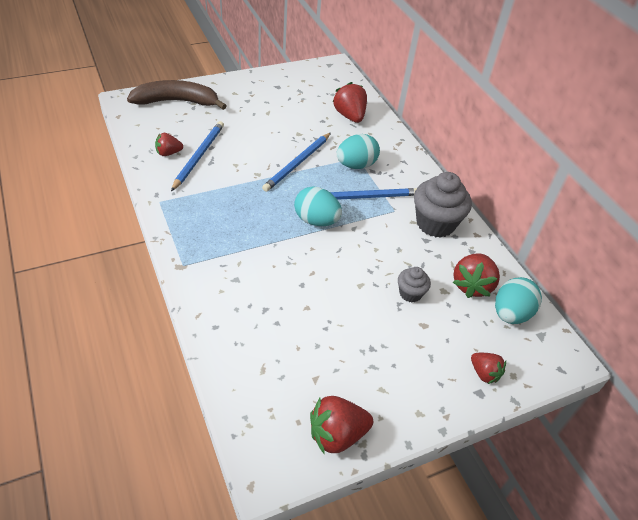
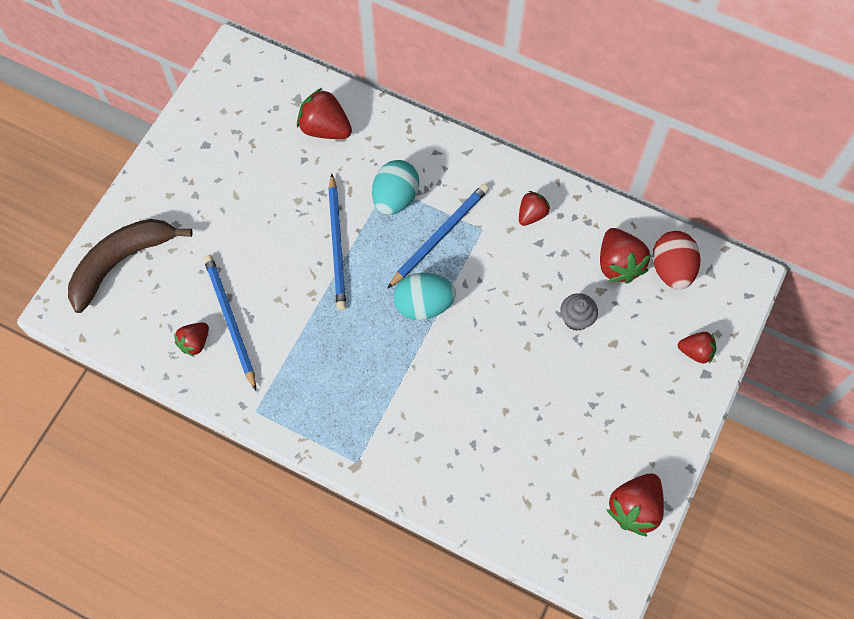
camera: 35 degrees left, 20 degrees up
(435, 223) = (531, 214): grey cupcake -> red strawberry
(510, 314) = (671, 269): turquoise egg -> red egg

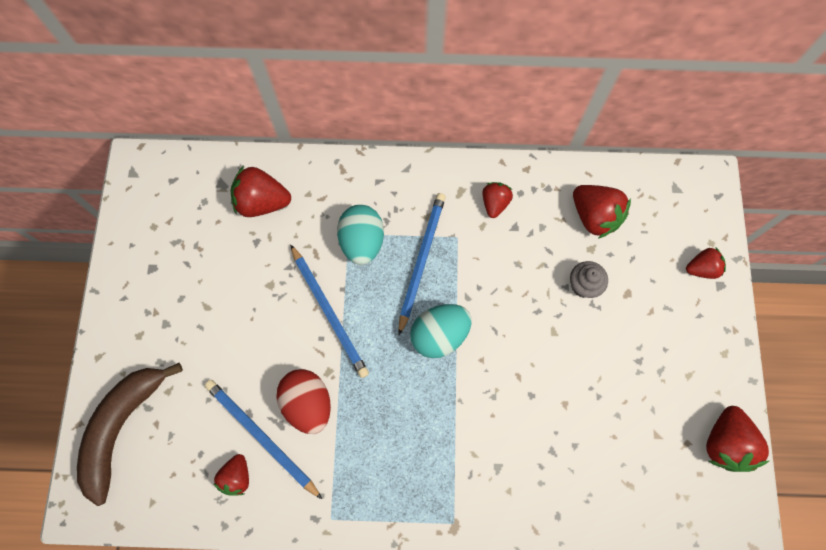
camera: 25 degrees left, 5 degrees up
(671, 269) = (642, 201): red egg -> red egg (308, 403)

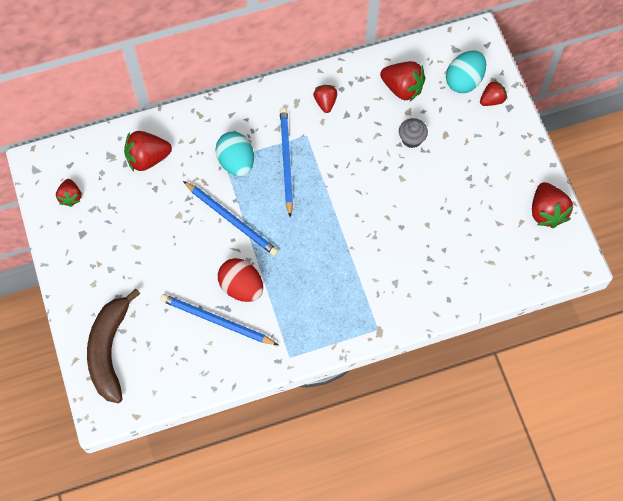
camera: 20 degrees left, 5 degrees down
(237, 476) = (209, 353): red strawberry -> red strawberry (70, 197)
(439, 335) = (320, 208): turquoise egg -> turquoise egg (464, 81)

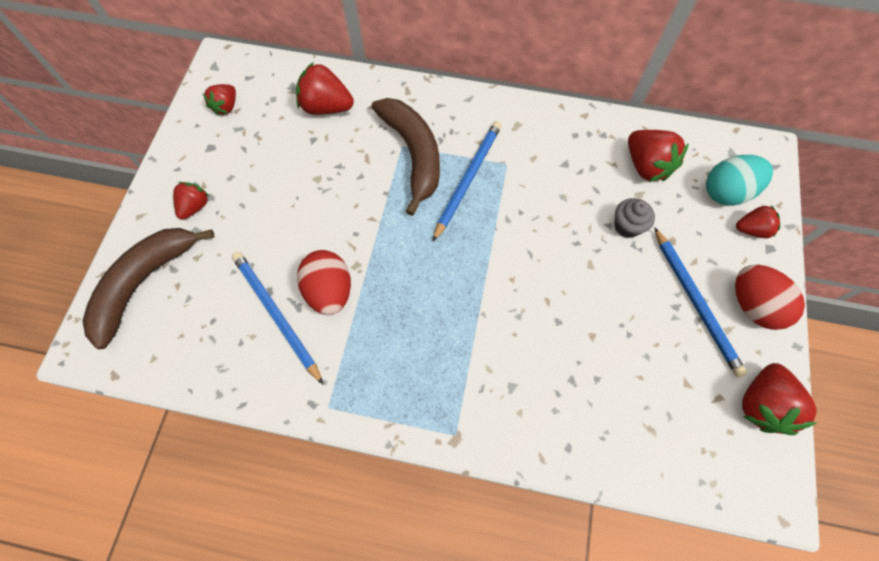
camera: 30 degrees right, 0 degrees up
(232, 220) = (368, 211): blue pencil -> blue pencil (695, 302)
(236, 162) = (413, 154): turquoise egg -> brown banana
(325, 102) = (548, 140): red strawberry -> red strawberry (195, 206)
(515, 152) = (753, 305): none -> red egg

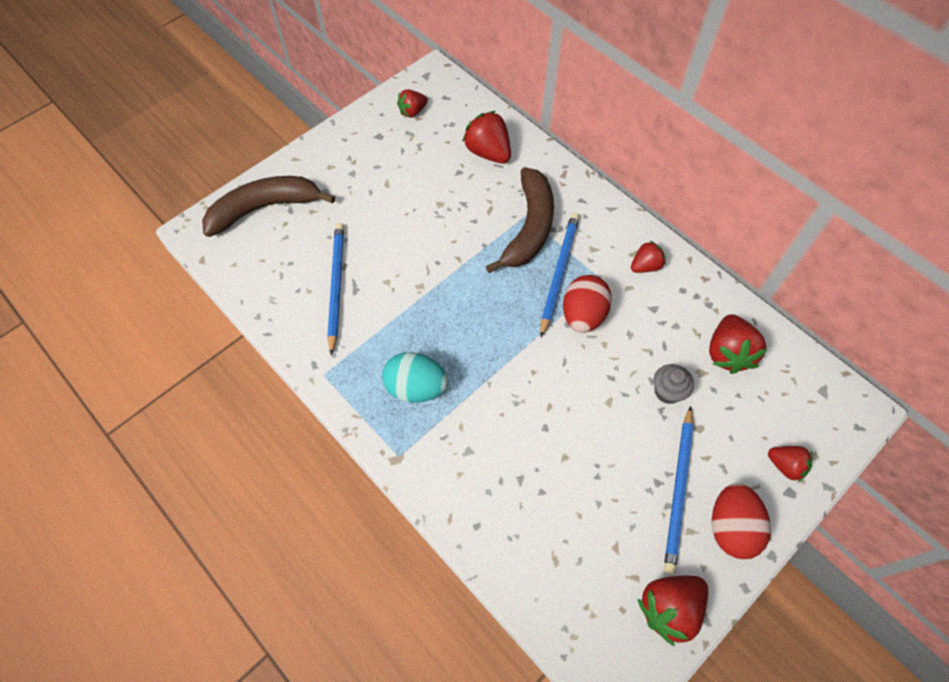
camera: 35 degrees right, 5 degrees down
(195, 206) = (337, 174): red strawberry -> red strawberry (645, 266)
(329, 291) = (386, 293): red egg -> red egg (583, 315)
(468, 179) = (559, 272): blue pencil -> blue pencil turned 45 degrees counterclockwise
(726, 192) = (788, 420): turquoise egg -> turquoise egg (416, 387)

